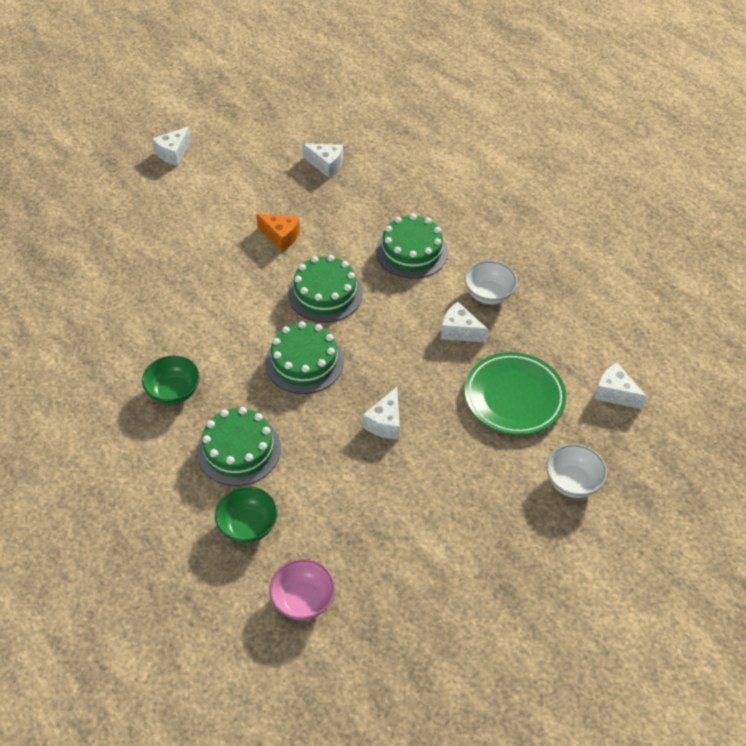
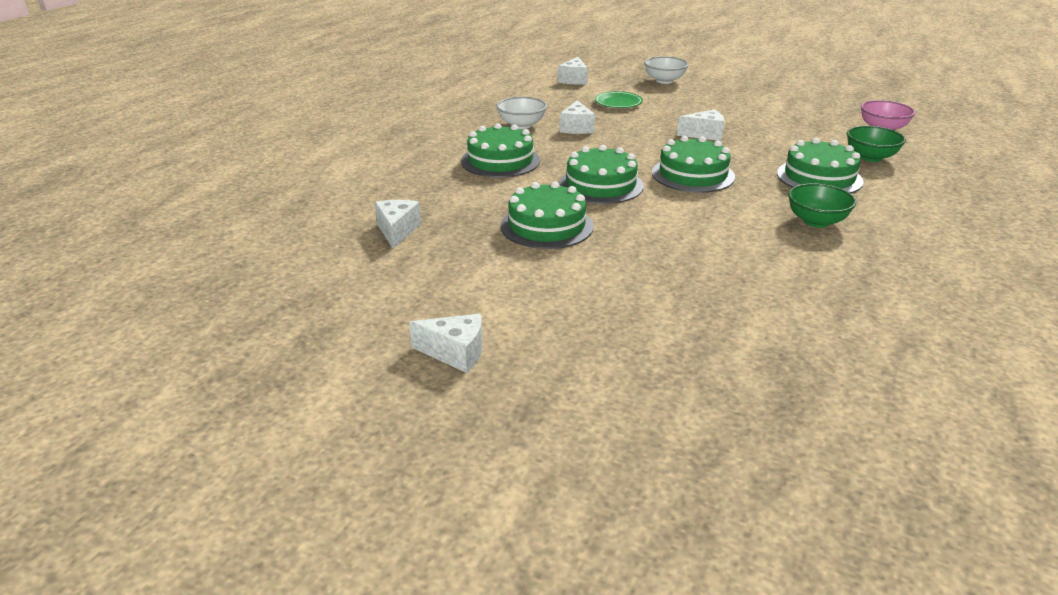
camera: 115 degrees left, 20 degrees down
(281, 236) = (547, 226): orange cheese -> green cake
(514, 397) = (618, 103): green plate -> green plate, size x0.57

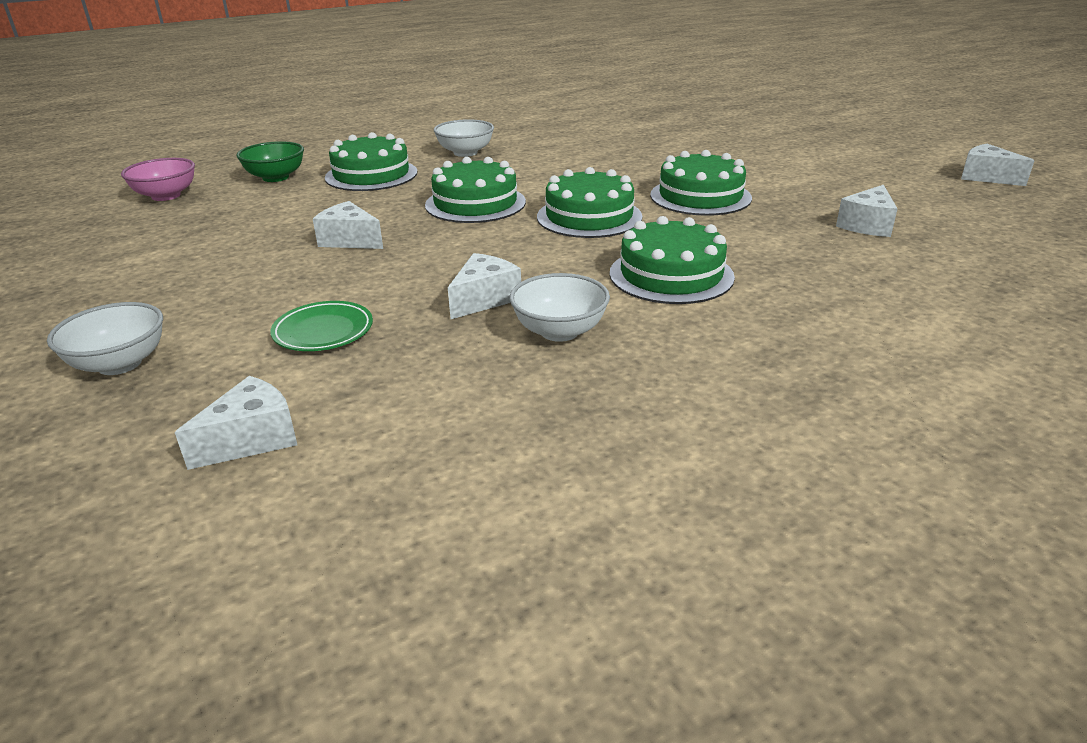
camera: 145 degrees left, 0 degrees up
(455, 353) = (849, 150): white cheese -> white cheese (986, 177)
(816, 221) = (465, 153): green bowl -> white bowl

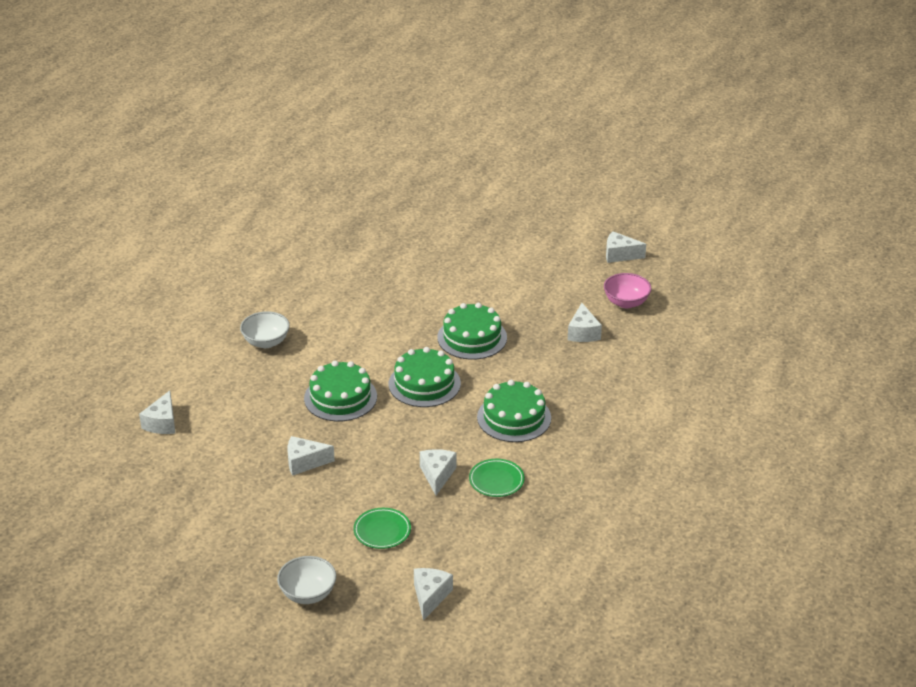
camera: 35 degrees left, 5 degrees up
(166, 196) = (111, 473): pink bowl -> pink bowl (626, 302)
(275, 177) = (162, 423): green bowl -> white cheese
(371, 175) = (230, 394): green cake -> none
(559, 331) = (496, 480): white bowl -> green plate

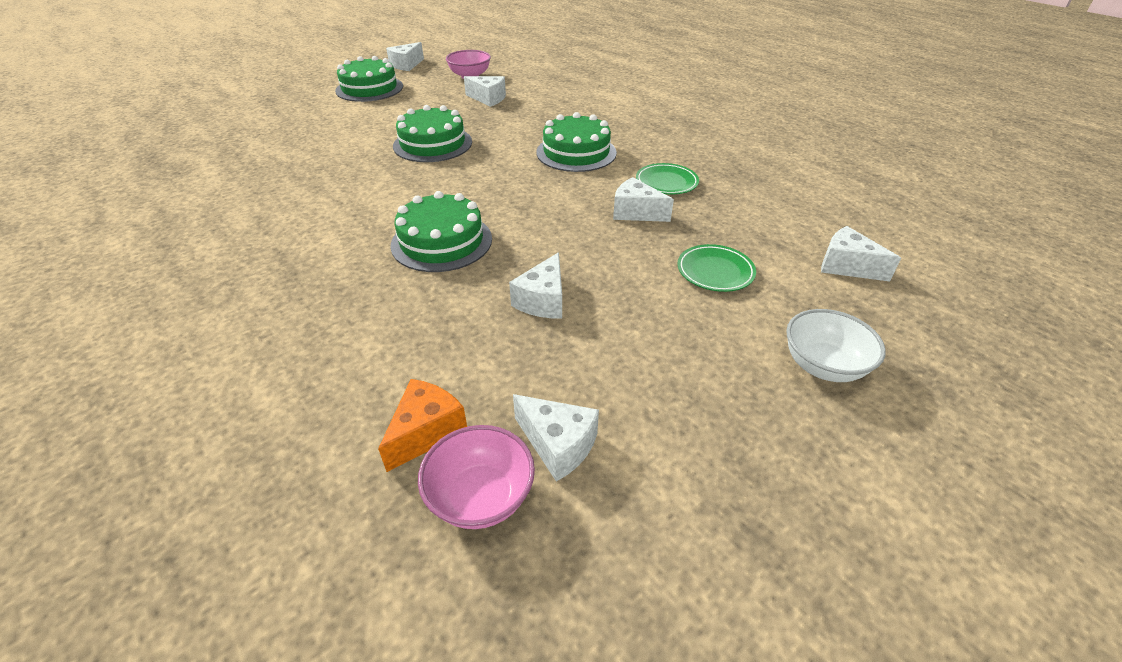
camera: 65 degrees left, 5 degrees up
(153, 488) = (481, 497): none -> pink bowl
(162, 423) = (317, 434): white cheese -> white cheese (558, 444)
(181, 457) = (426, 432): none -> orange cheese
(266, 342) = (263, 272): white bowl -> none
(424, 384) = (476, 184): green cake -> green cake (369, 88)

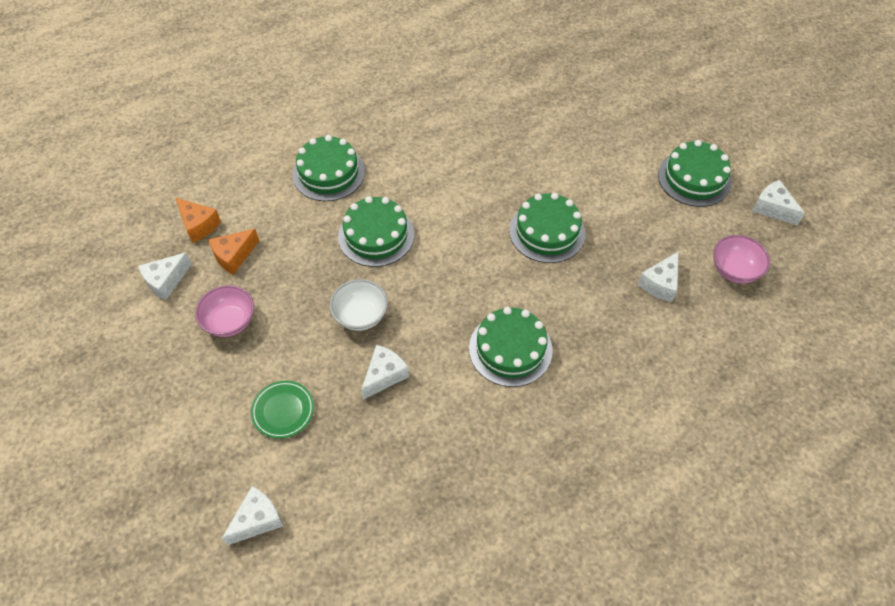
camera: 100 degrees right, 15 degrees up
(321, 298) = (328, 173): none -> green cake
(481, 497) = (150, 246): pink bowl -> pink bowl (230, 321)
(491, 368) = (234, 256): none -> orange cheese
(543, 300) = (287, 290): white cheese -> none
(666, 182) = (432, 416): green plate -> none
(823, 366) = (163, 442): white bowl -> white bowl (360, 315)

